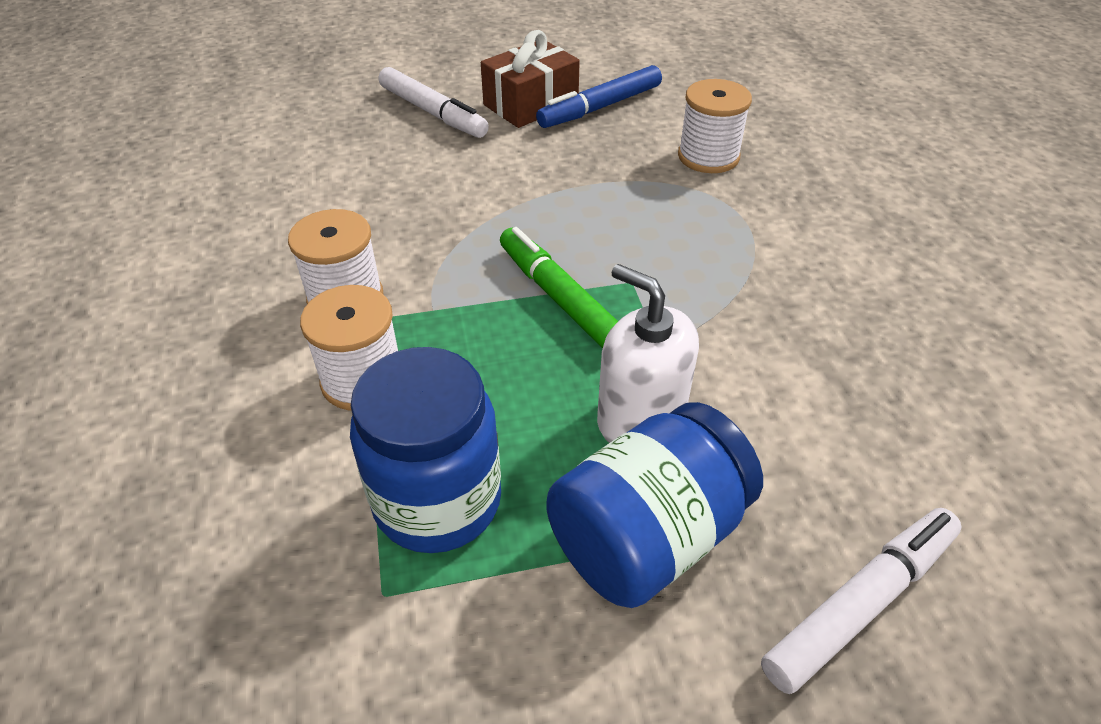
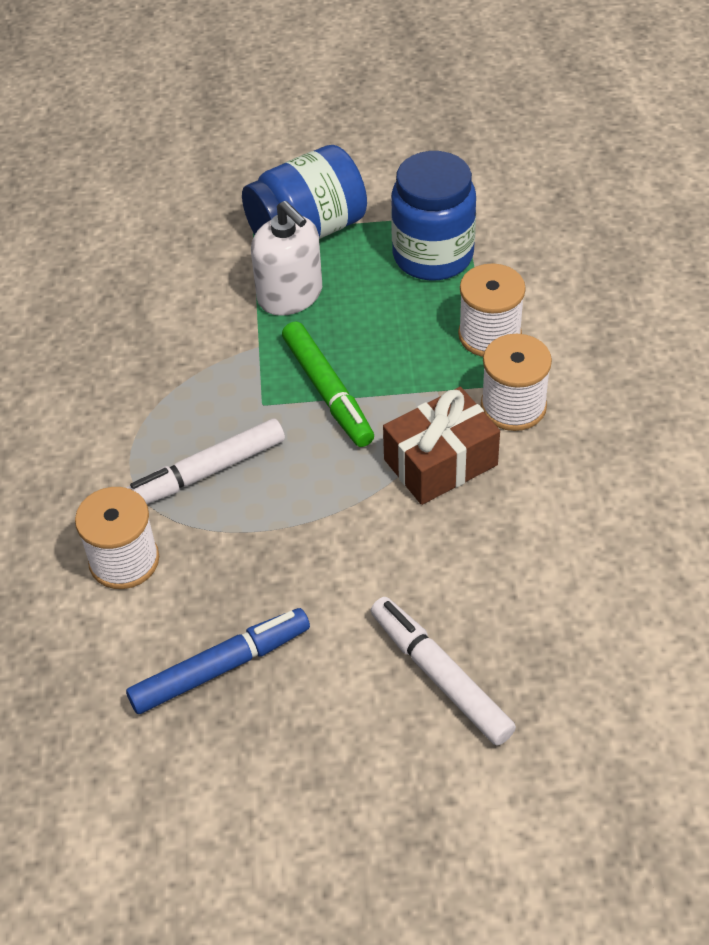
camera: 170 degrees left, 5 degrees up
(531, 104) = (310, 684): brown gift -> brown gift (440, 462)
(860, 603) = (202, 195): white marker -> white marker (205, 473)

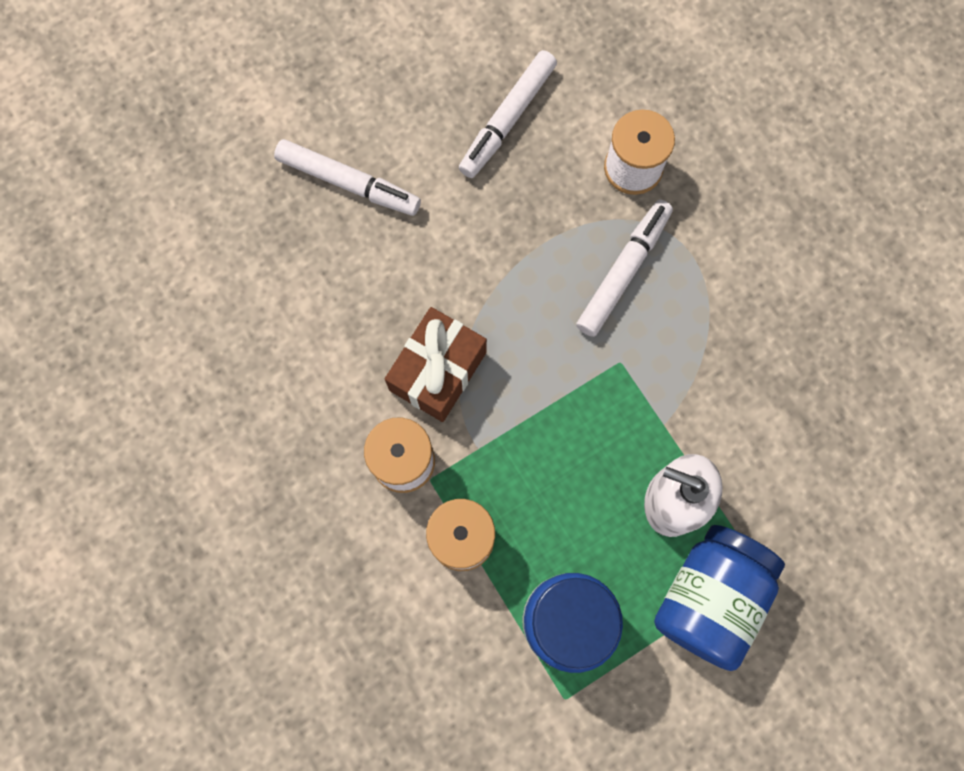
camera: 150 degrees right, 25 degrees up
(220, 667) = (507, 120): blue marker -> white marker
(328, 391) = (572, 401): green marker -> none

